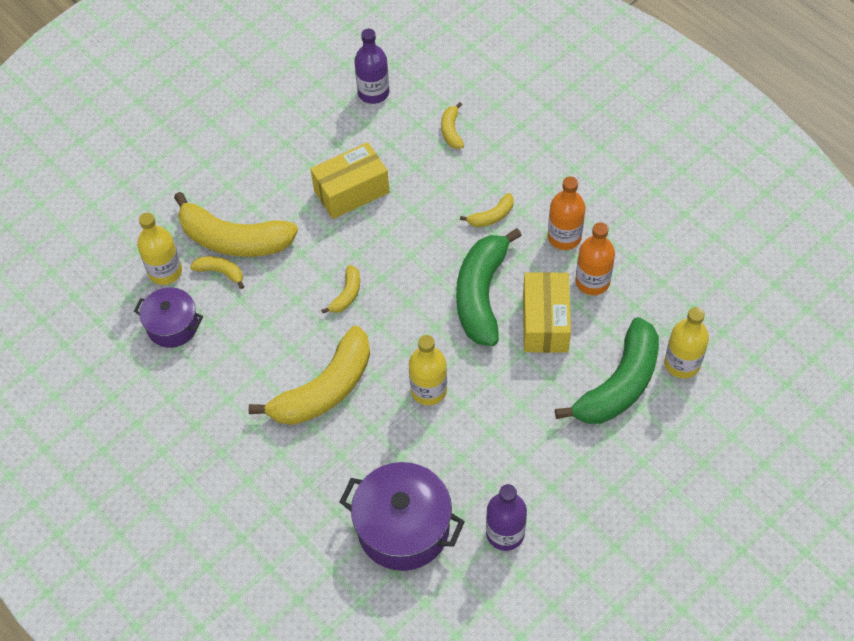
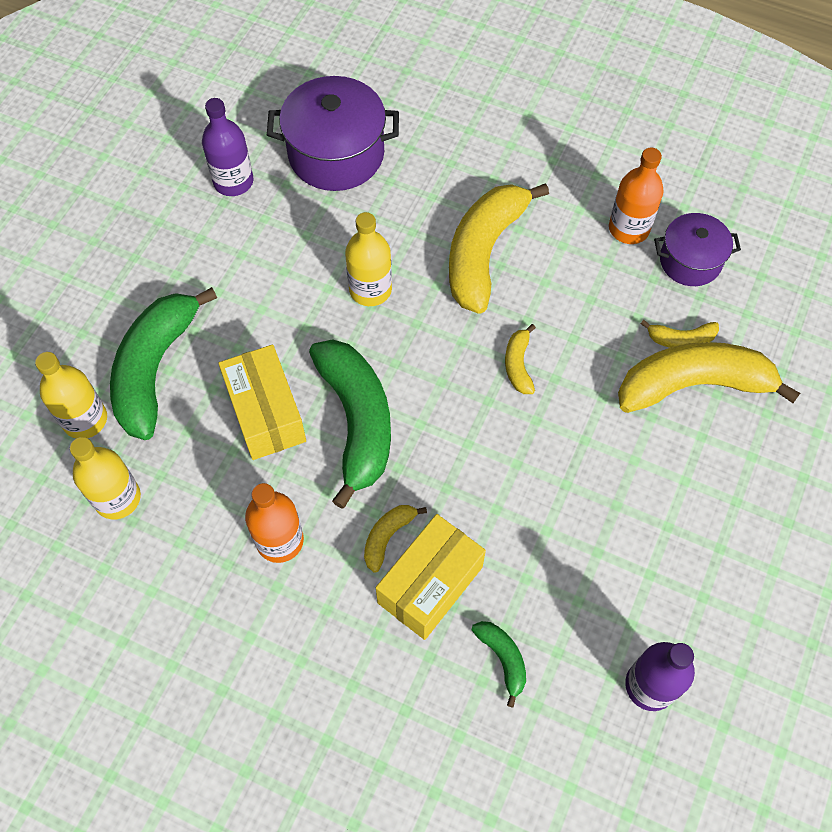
camera: 155 degrees right, 5 degrees up
(165, 271) = (744, 317): yellow bottle -> yellow bottle (117, 498)
(351, 191) = (589, 505): yellow box -> yellow box (430, 585)
(451, 131) = (503, 659): yellow banana -> green banana
(592, 282) = (223, 489): orange bottle -> orange bottle (628, 228)

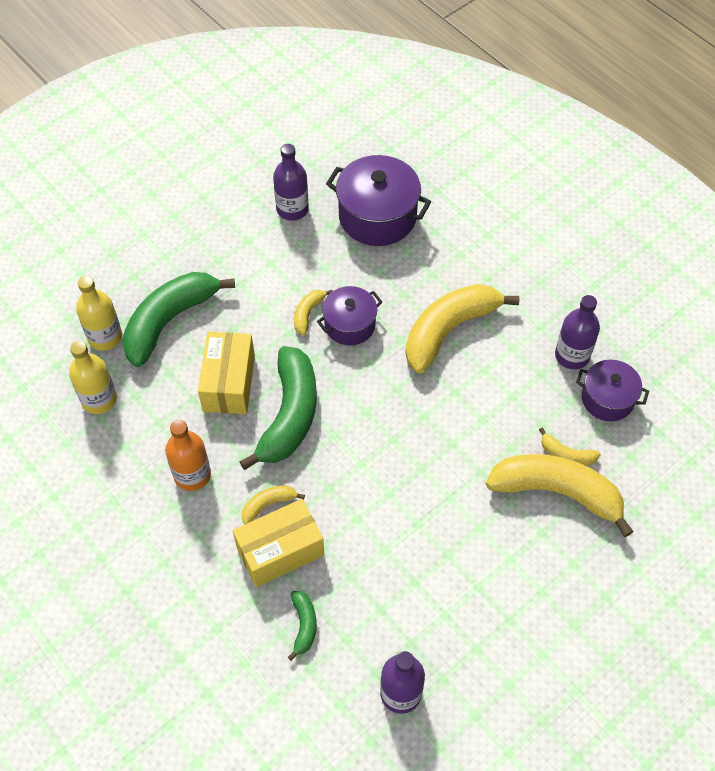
camera: 25 degrees right, 5 degrees down
(370, 289) = (350, 325): yellow bottle -> purple pot
(518, 365) = (430, 423): yellow banana -> yellow banana (308, 314)
(628, 228) = (572, 355): orange bottle -> purple bottle

